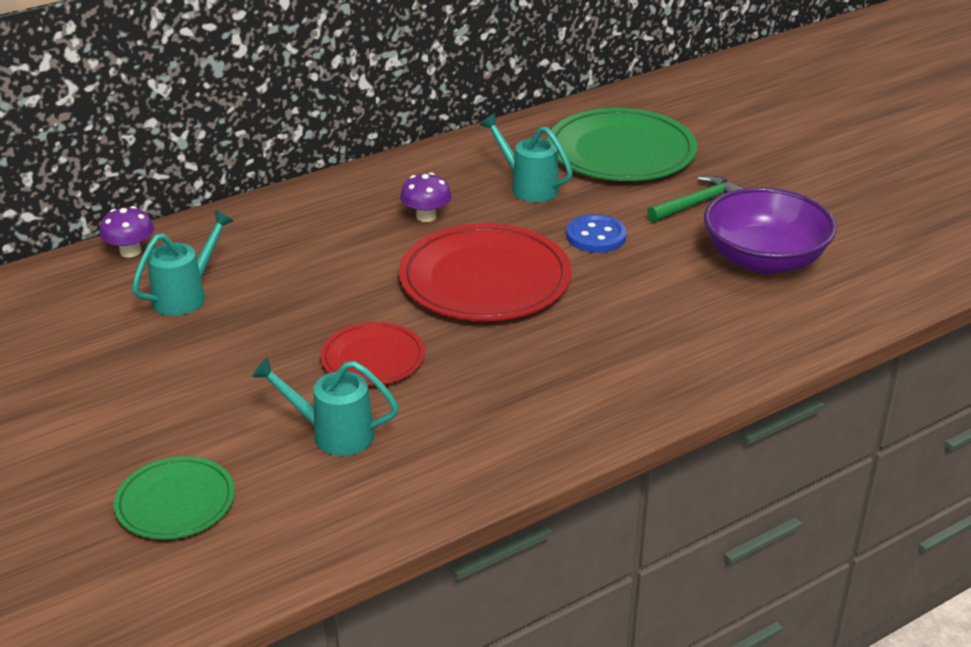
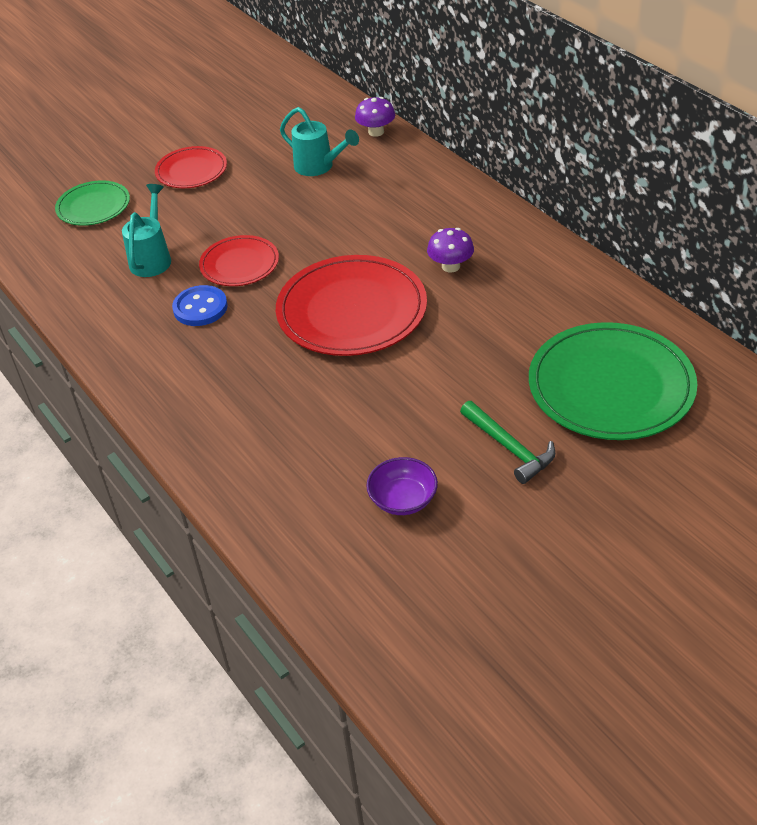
camera: 90 degrees right, 10 degrees up
(131, 405) = (191, 170): none -> red plate
(528, 187) = (517, 324): turquoise watering can -> none
(596, 236) = (431, 375): blue button -> blue button (200, 308)
(764, 259) = (403, 499): purple bowl -> purple bowl, size x0.52

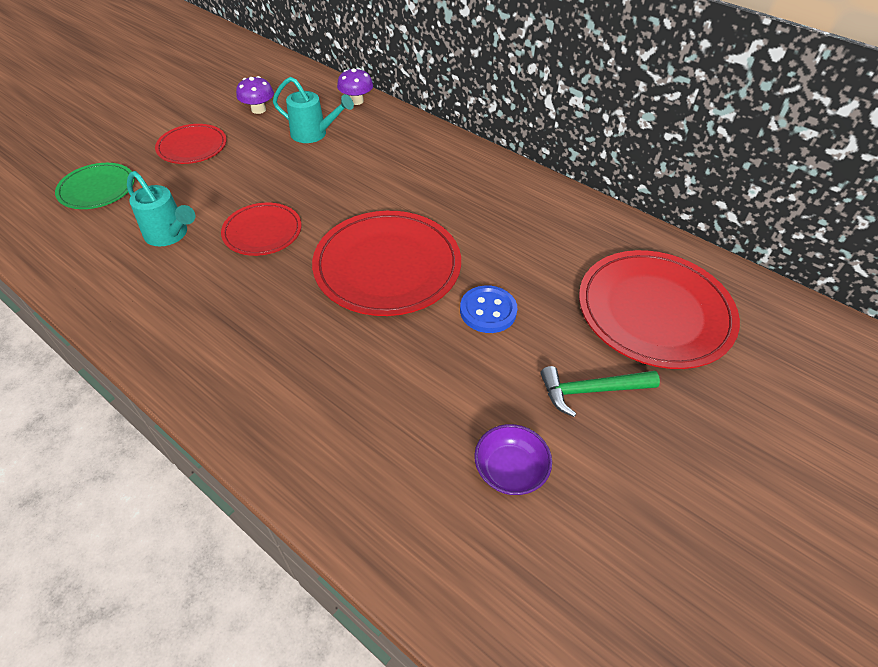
camera: 20 degrees left, 5 degrees up
(152, 258) = (170, 235): turquoise watering can -> turquoise watering can turned 135 degrees clockwise
(200, 308) = (232, 281): blue button -> blue button (488, 311)
(450, 266) = (465, 213): purple mushroom -> purple mushroom (258, 110)
(509, 447) = (591, 390): green hammer -> green hammer turned 135 degrees clockwise
(611, 386) = (654, 311): green plate -> red plate

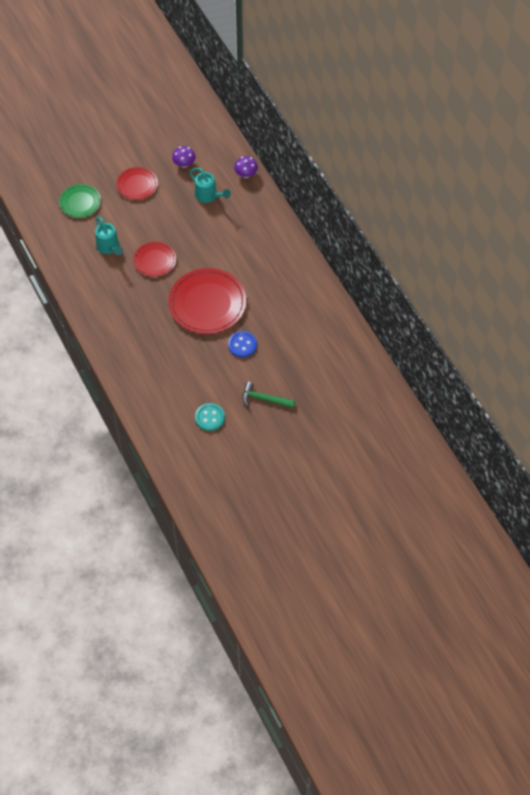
camera: 25 degrees right, 10 degrees up
(510, 470) = (209, 417): purple bowl -> turquoise button
(654, 311) = (322, 373): red plate -> none

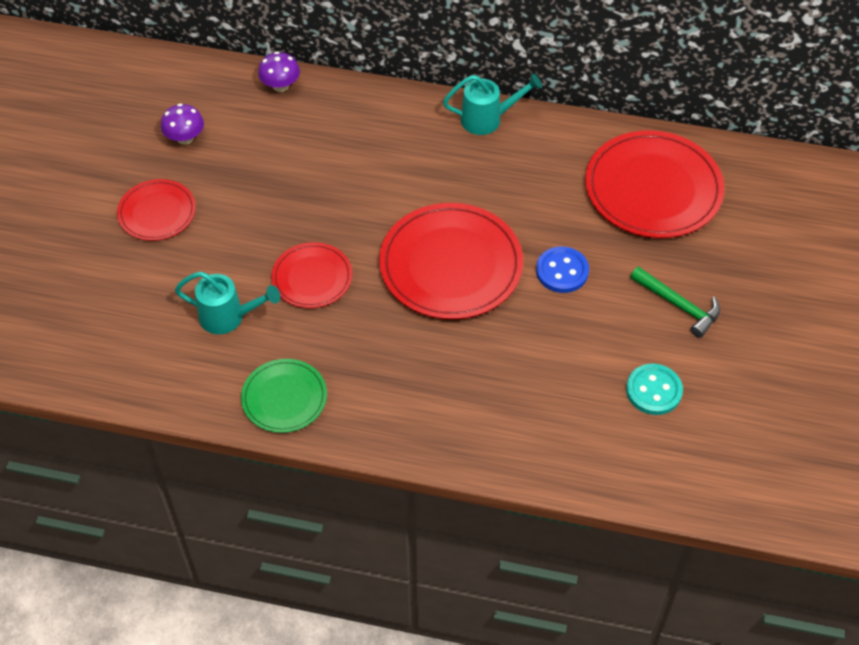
camera: 50 degrees left, 5 degrees down
(80, 202) = (107, 299): green plate -> green plate (284, 398)
(208, 196) = (270, 147): turquoise watering can -> turquoise watering can (487, 119)
(264, 399) = (678, 305): green hammer -> green hammer turned 105 degrees counterclockwise
(323, 349) = (653, 188): none -> red plate

